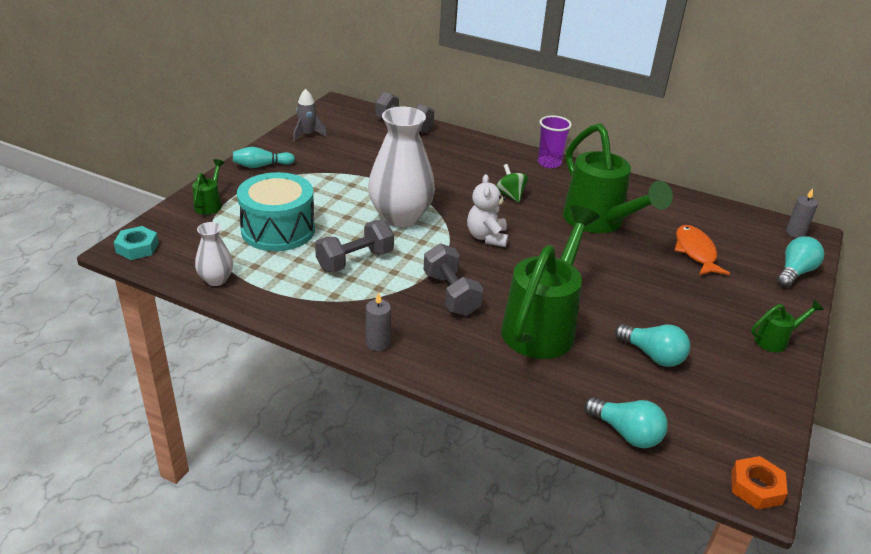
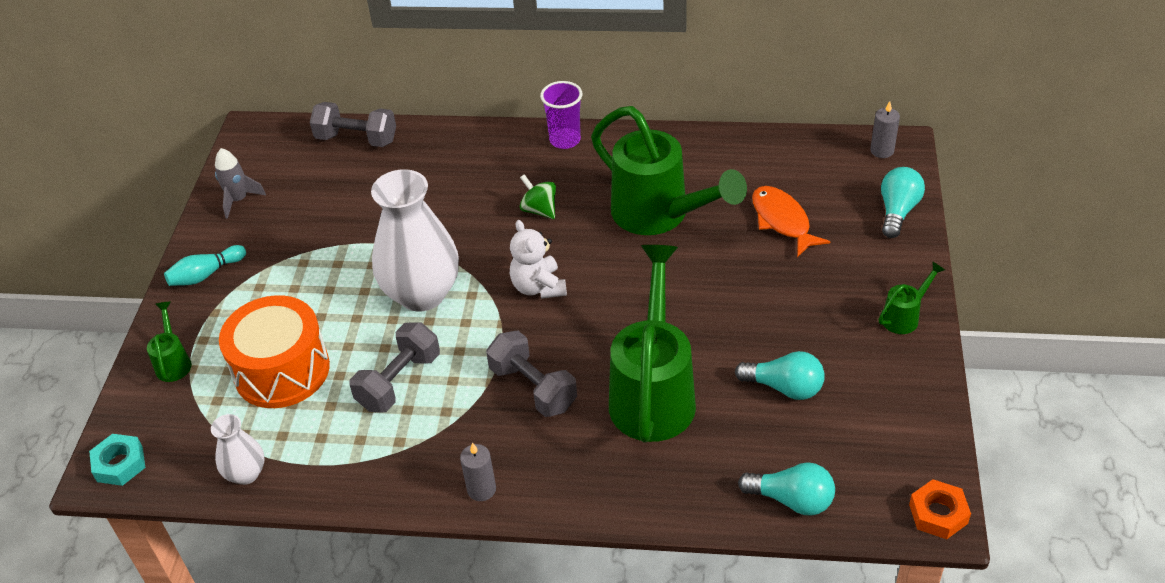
camera: 15 degrees left, 10 degrees up
(278, 230) = (282, 370): turquoise drum -> orange drum

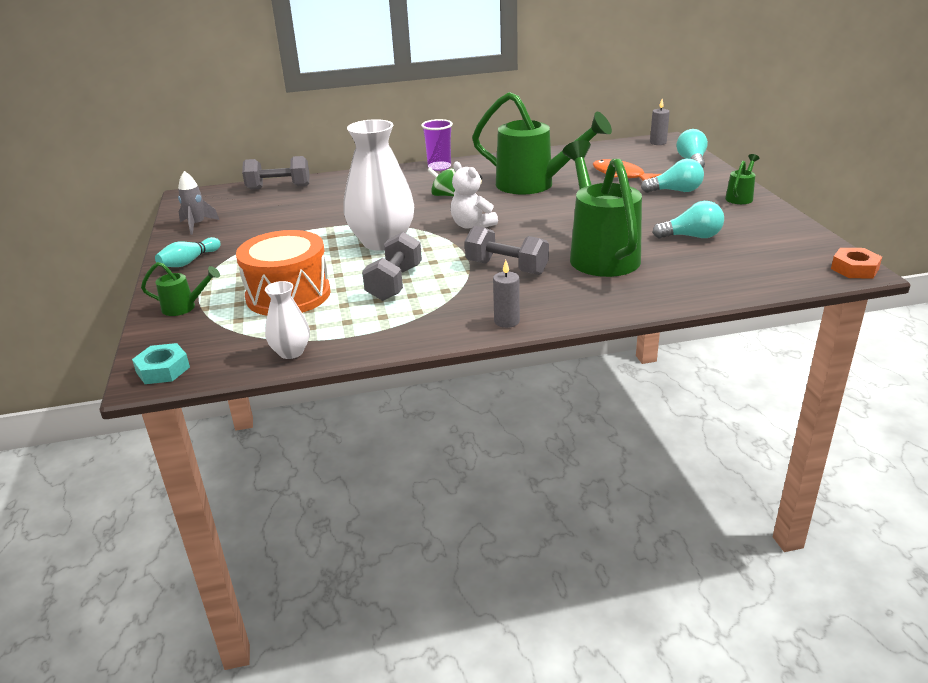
camera: 20 degrees left, 15 degrees down
(173, 362) = (185, 307): green watering can -> green watering can turned 120 degrees clockwise
(792, 500) = (749, 282): turquoise light bulb -> turquoise light bulb (675, 191)

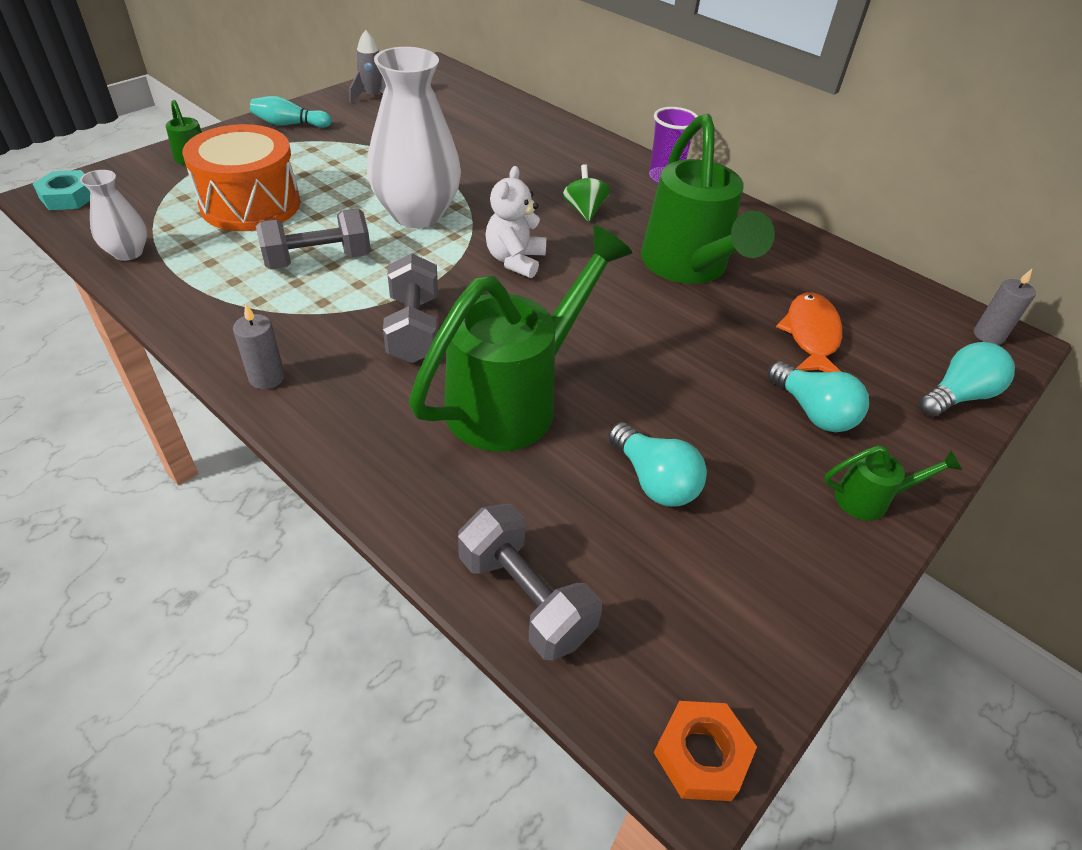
camera: 50 degrees right, 15 degrees up
(279, 187) = (501, 103): grey dumbbell -> grey dumbbell (525, 598)

